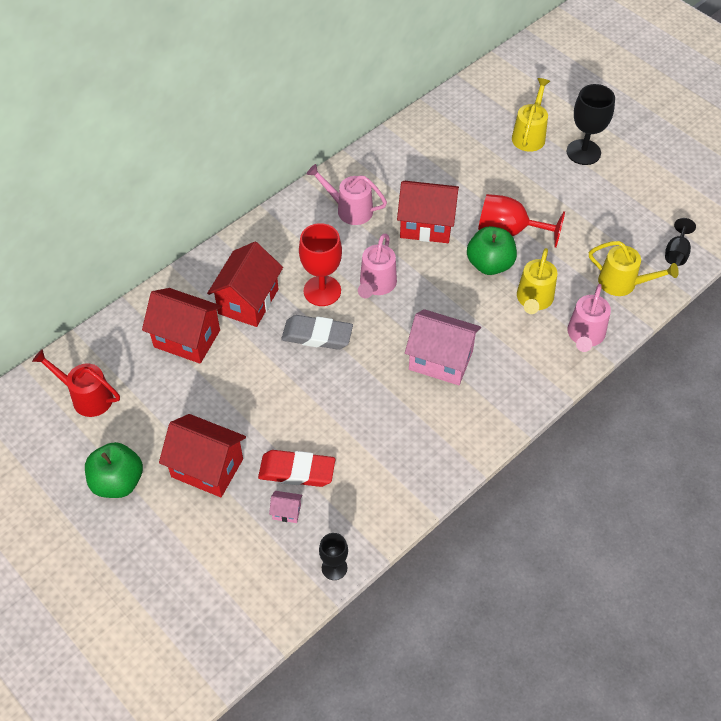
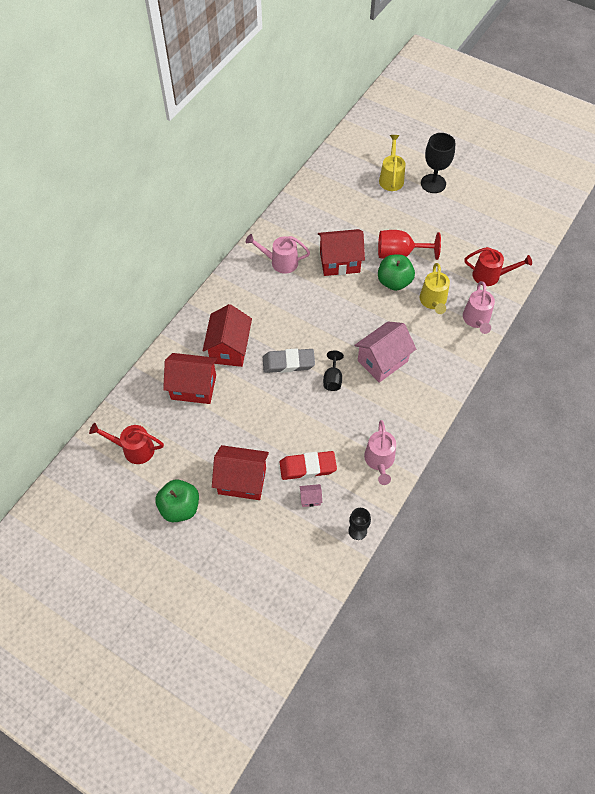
camera: 15 degrees left, 5 degrees up
(322, 291) = (281, 328): red goblet -> none
(376, 285) = (318, 315): pink watering can -> pink watering can (379, 461)
(440, 360) = (382, 361): pink house -> pink house turned 45 degrees counterclockwise
(623, 283) = (491, 276): yellow watering can -> red watering can
(676, 253) = (520, 245): black goblet -> black goblet (332, 379)

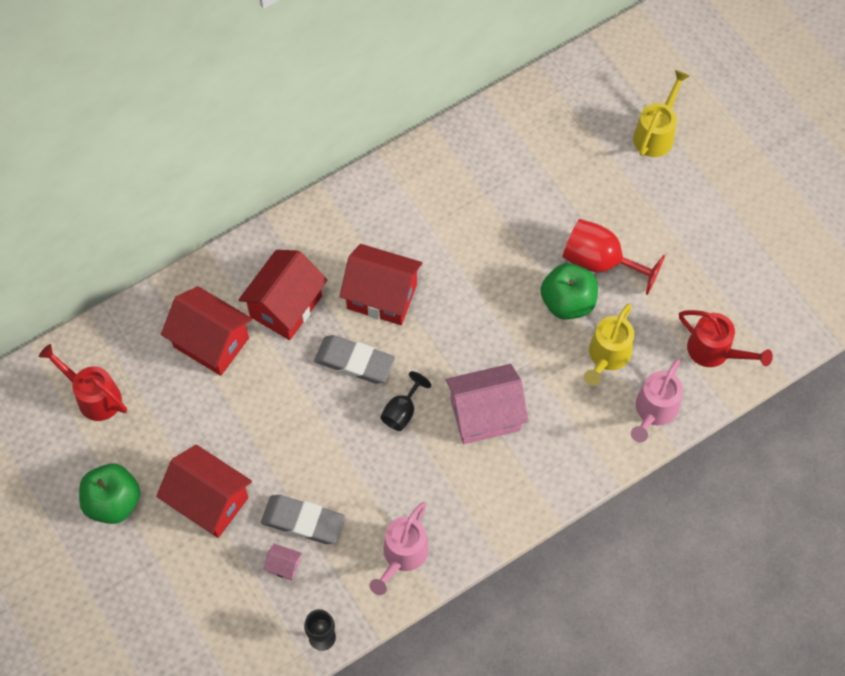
camera: 25 degrees right, 5 degrees up
(280, 262) = (421, 204): pink watering can -> none
(307, 467) = (303, 521): red eraser -> grey eraser
(339, 262) = (506, 239): red house -> red house (382, 296)
(433, 183) = (714, 168): black goblet -> none

